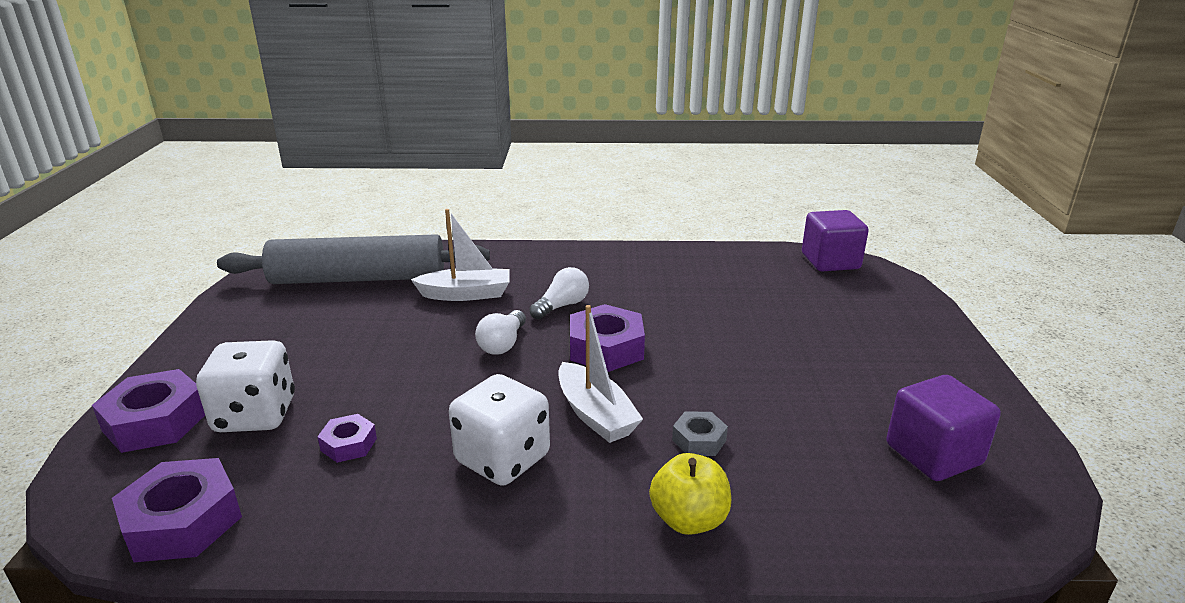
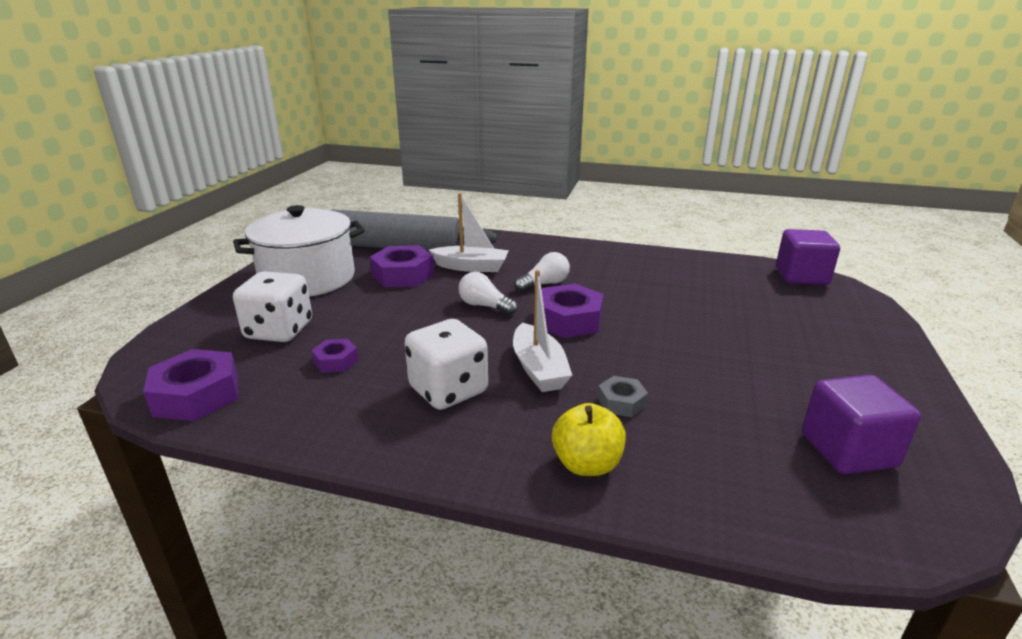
camera: 15 degrees right, 0 degrees up
(155, 422) = (210, 325): purple nut -> purple nut (403, 275)
(261, 336) = (308, 278): none -> white pot
(503, 344) = (485, 306): white light bulb -> white light bulb turned 90 degrees clockwise

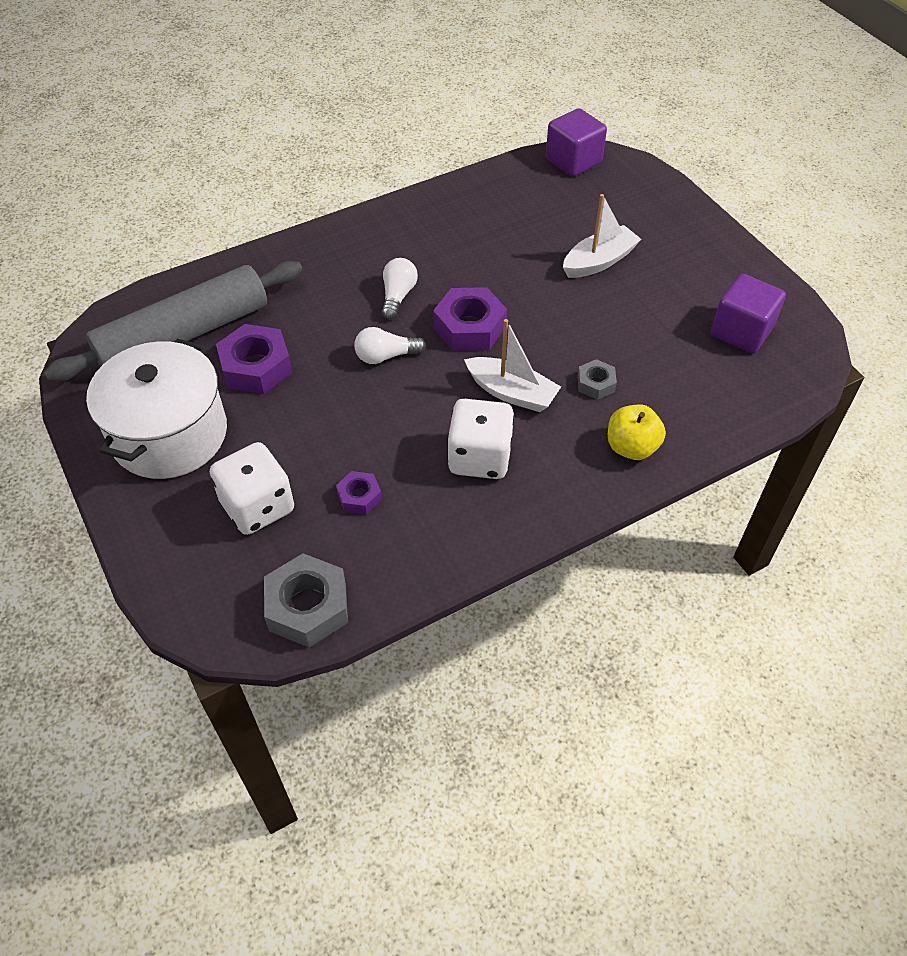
camera: 45 degrees left, 25 degrees up
(197, 395) = (307, 607): purple nut -> grey nut
(471, 267) = (304, 314): white boat -> white boat (599, 261)

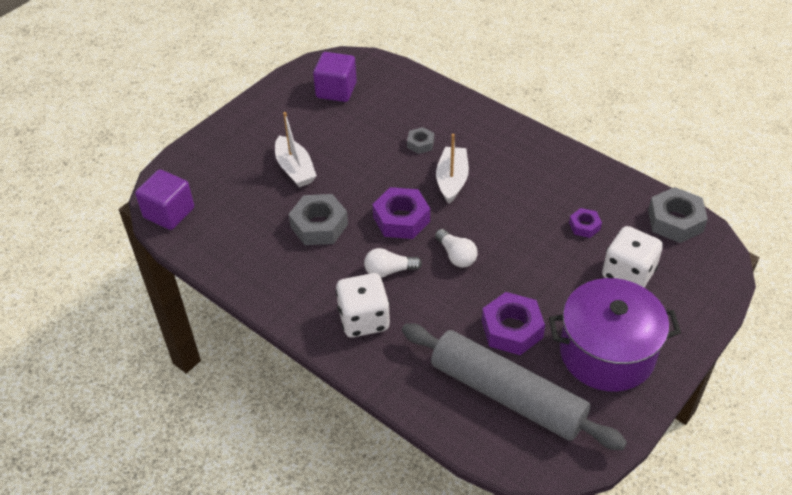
camera: 110 degrees left, 5 degrees down
(169, 434) = (607, 353): white pot -> purple pot
(480, 458) = (516, 180): white dice -> white dice (364, 319)
(496, 260) = (319, 225): none -> grey nut
(599, 261) = (295, 169): white boat -> white boat turned 150 degrees counterclockwise
(631, 447) = (464, 118): yellow apple -> none

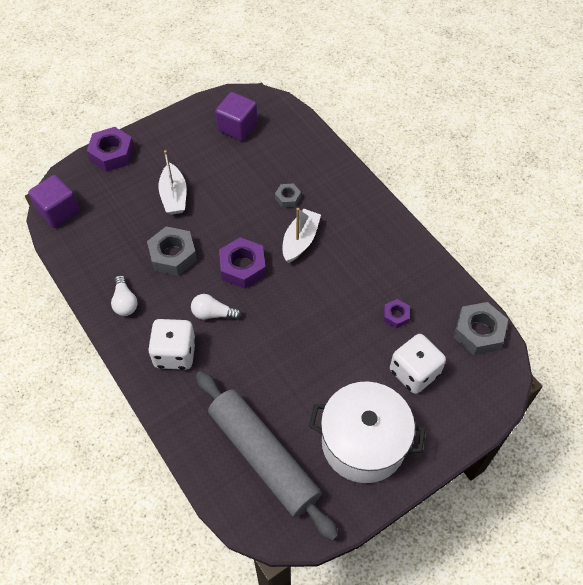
camera: 15 degrees right, 10 degrees up
(456, 256) = (274, 314): white light bulb -> white light bulb (125, 302)
(512, 329) = (292, 397): purple nut -> purple nut (112, 154)
(607, 353) = (363, 443): purple pot -> white pot

